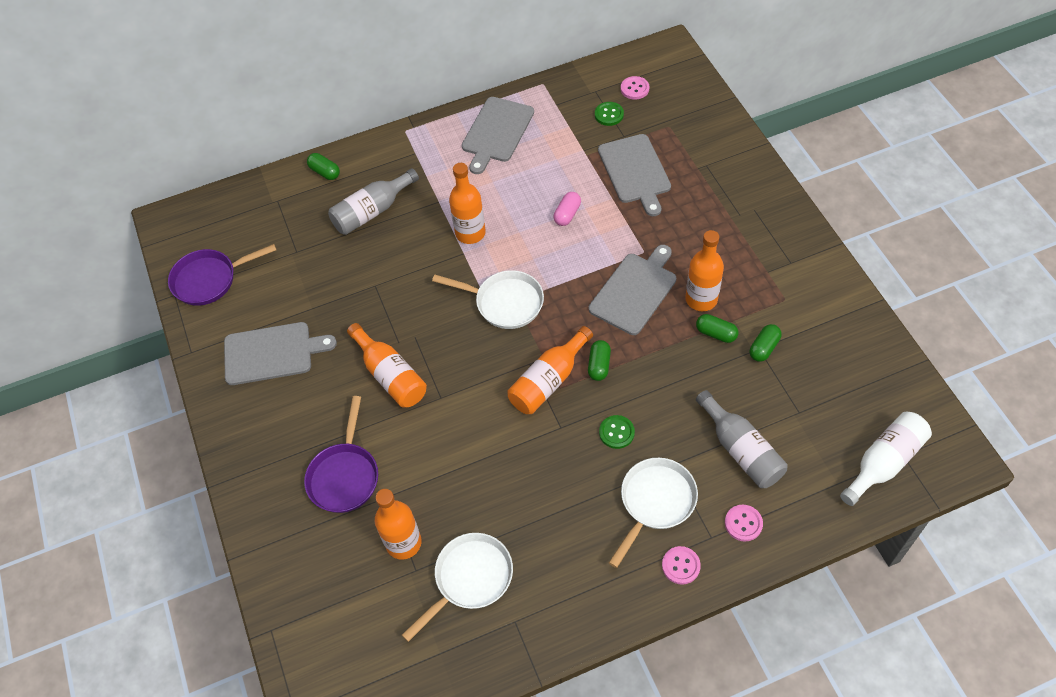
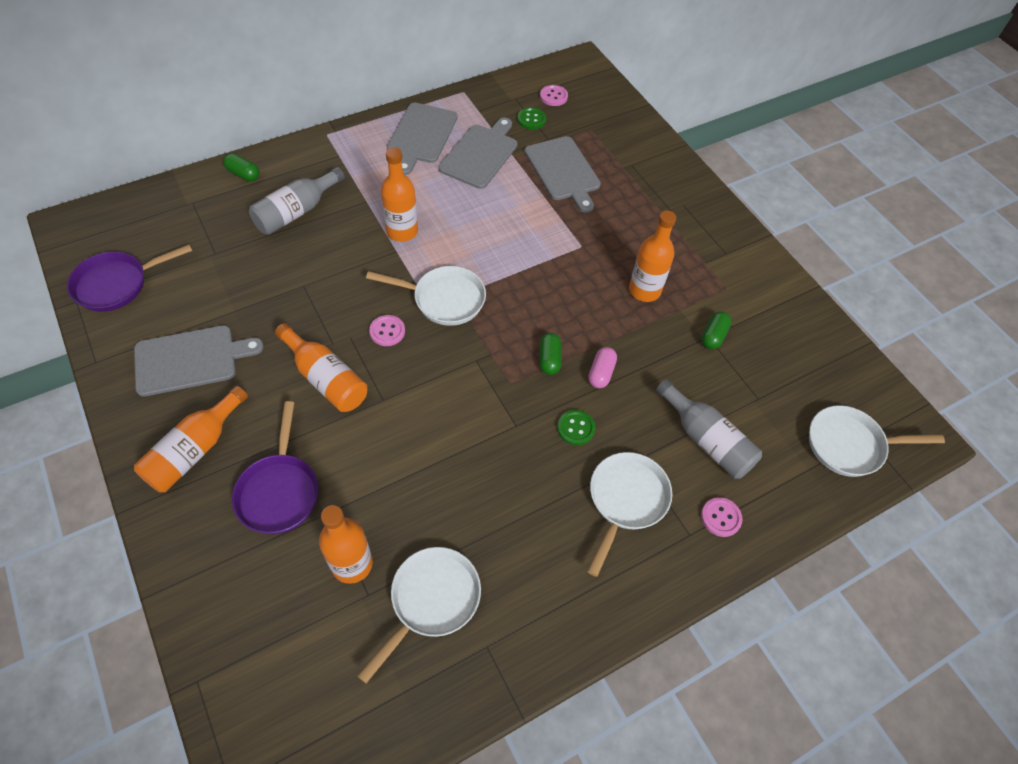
camera: 15 degrees left, 0 degrees up
(548, 381) = (498, 377): orange bottle -> orange bottle (194, 450)
(567, 214) = (500, 212): pink capsule -> pink capsule (601, 373)
(634, 291) = (577, 284): grey cutting board -> grey cutting board (480, 154)
(681, 566) = (662, 568): pink button -> pink button (387, 331)
(716, 333) = (664, 323): green capsule -> none
(884, 462) = (850, 445): white bottle -> white pan

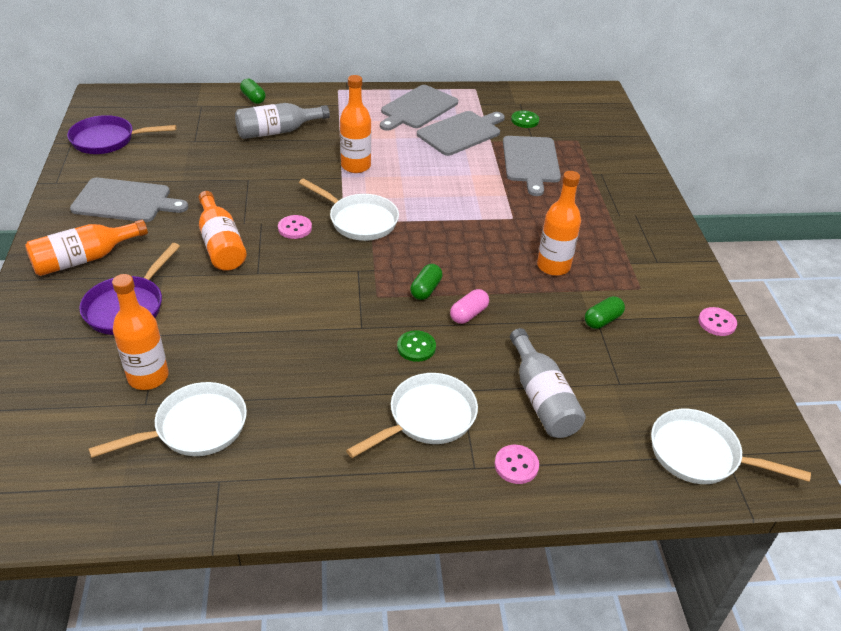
camera: 25 degrees right, 15 degrees down
(553, 96) = (556, 110): pink button -> pink button (717, 323)

